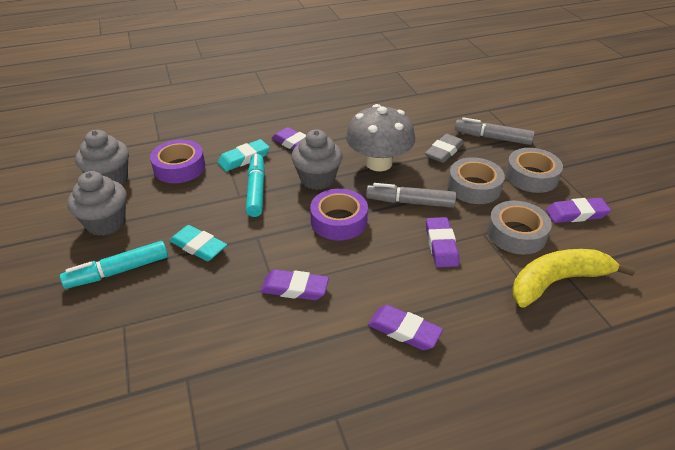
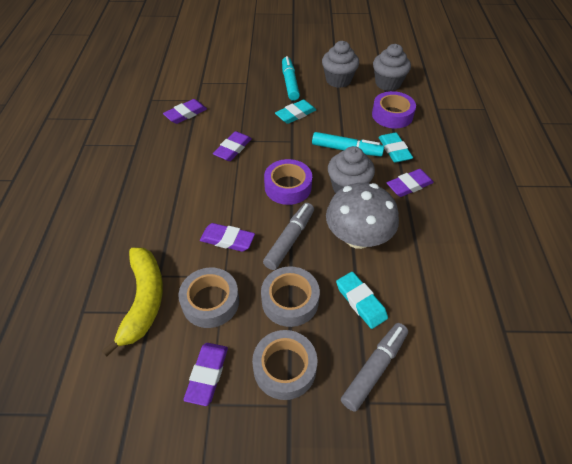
camera: 110 degrees right, 10 degrees up
(404, 331) = (166, 189): purple eraser -> purple eraser (186, 114)
(444, 151) = (360, 301): grey eraser -> turquoise eraser

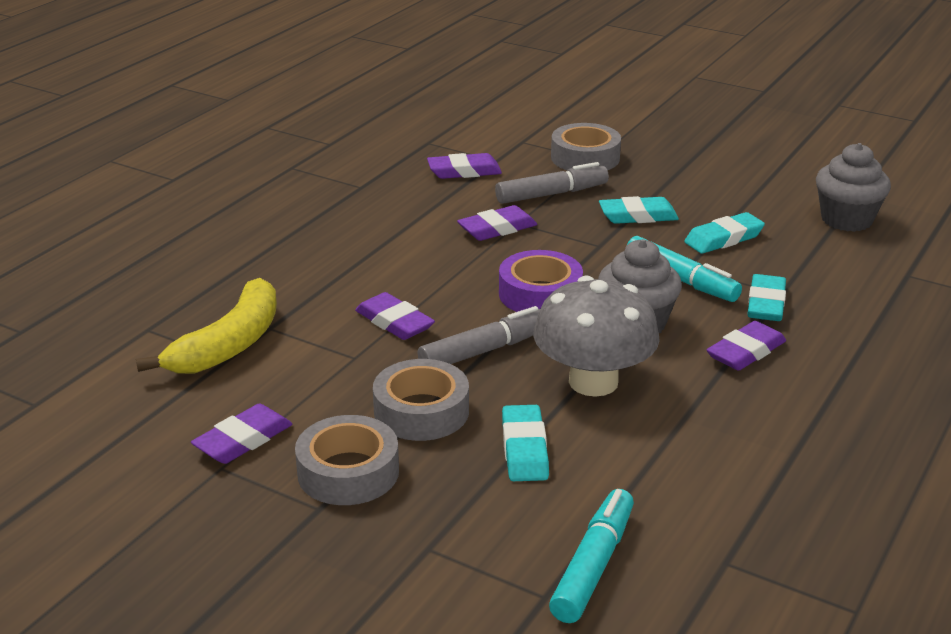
camera: 30 degrees right, 20 degrees down
(210, 301) = (312, 375): grey tape -> grey tape (585, 158)
(290, 83) = (667, 176): turquoise marker -> turquoise marker (593, 565)
(338, 80) = (757, 193): grey cupcake -> none
(345, 115) = (723, 238): none -> turquoise eraser
(374, 368) = (473, 521): grey marker -> grey marker (552, 194)
(392, 115) = (810, 261): purple tape -> none
(409, 185) = (746, 352): purple eraser -> purple eraser turned 45 degrees counterclockwise

